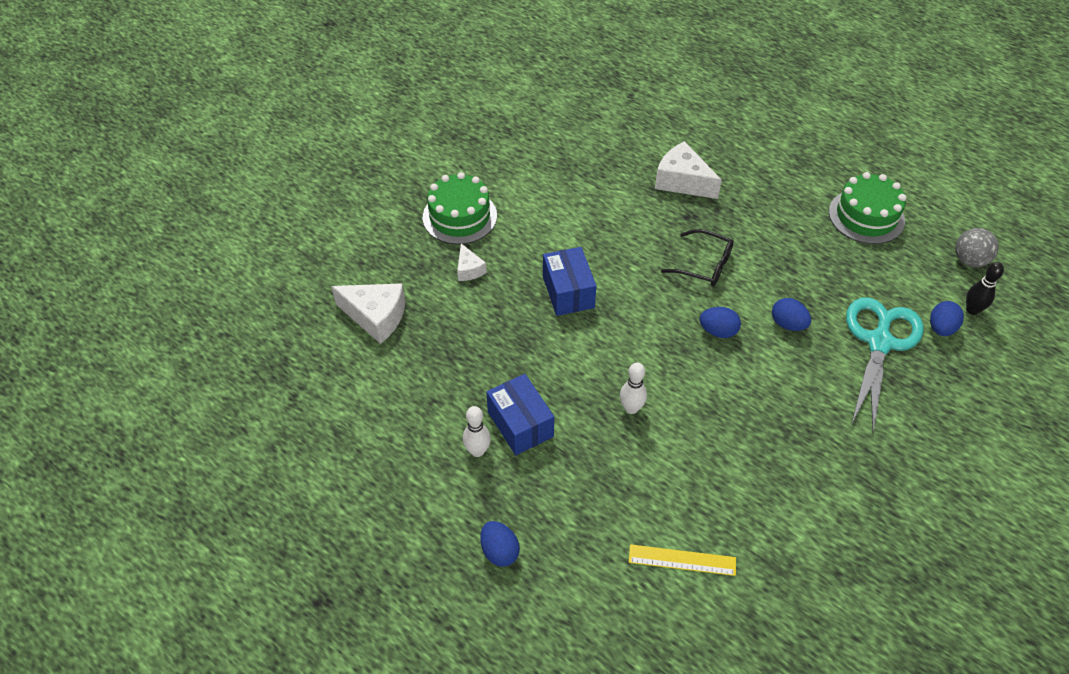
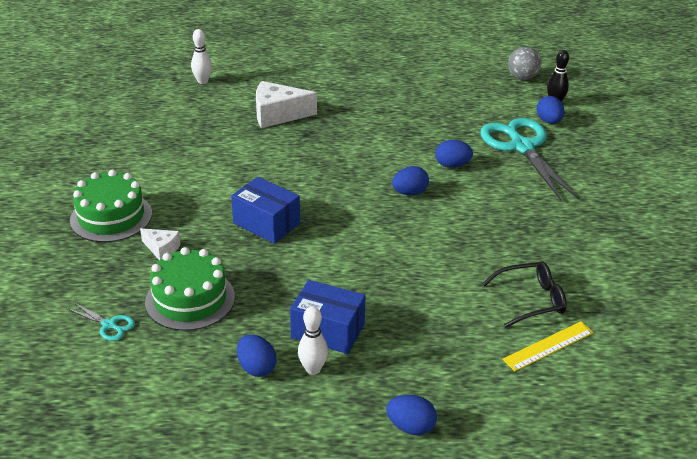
camera: 40 degrees left, 15 degrees down
(376, 317) = (109, 325): white cheese -> turquoise scissors
(440, 421) = (256, 368): none -> blue egg
(631, 408) = (402, 272): white bowling pin -> white bowling pin (202, 81)
(704, 265) = (353, 158): black glasses -> black glasses (531, 300)
(866, 216) = (431, 81): green cake -> green cake (190, 299)

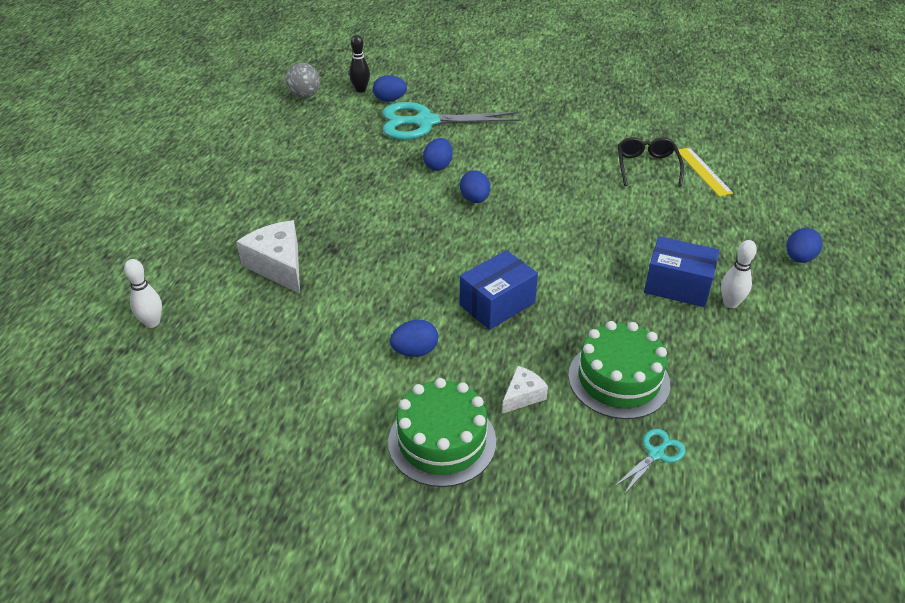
camera: 75 degrees left, 5 degrees up
(256, 368) = (728, 340): blue egg -> blue egg (415, 351)
(278, 114) = (278, 266): white cheese -> white cheese turned 135 degrees clockwise
(328, 331) = (677, 286): blue box -> blue box turned 75 degrees clockwise

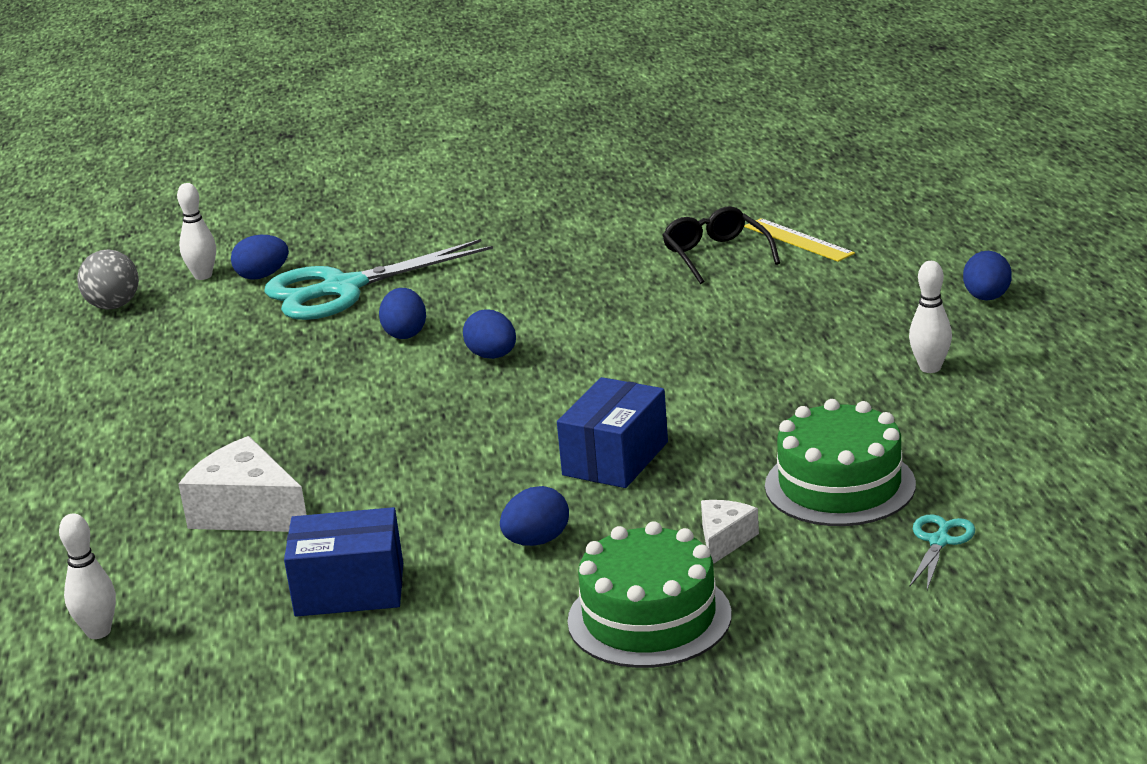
camera: 20 degrees left, 15 degrees down
(360, 90) = (203, 276): black bowling pin -> white bowling pin
(677, 286) = (849, 370): blue box -> blue box (349, 590)

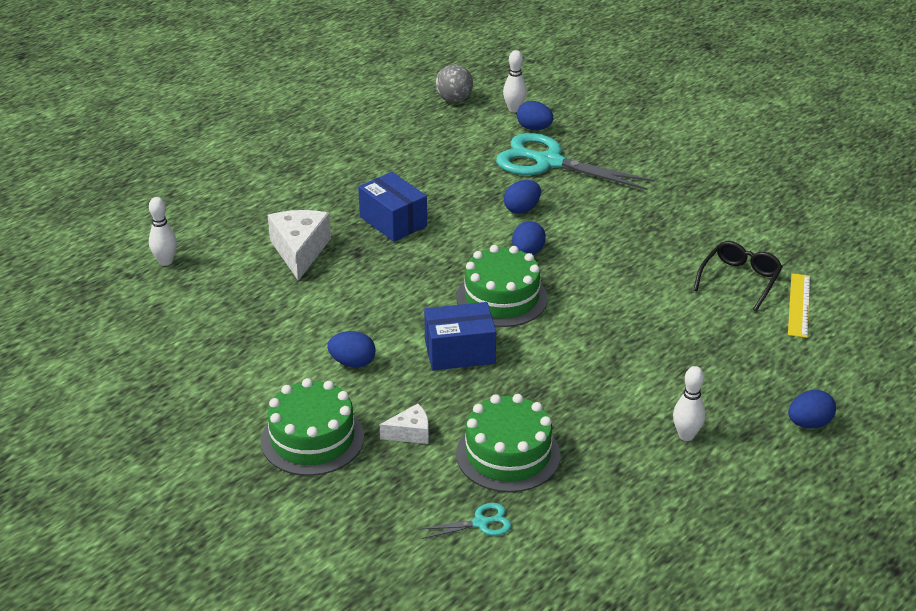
camera: 50 degrees right, 10 degrees up
(349, 590) = (258, 321): blue box -> blue box (393, 221)
(553, 399) = (501, 298): none -> green cake

